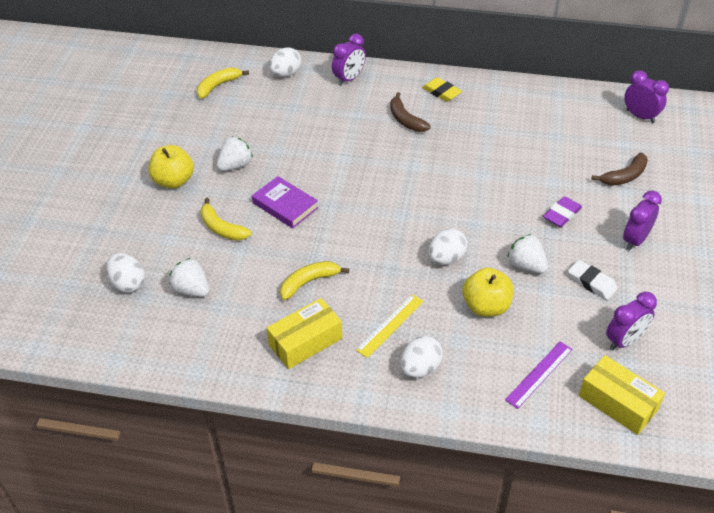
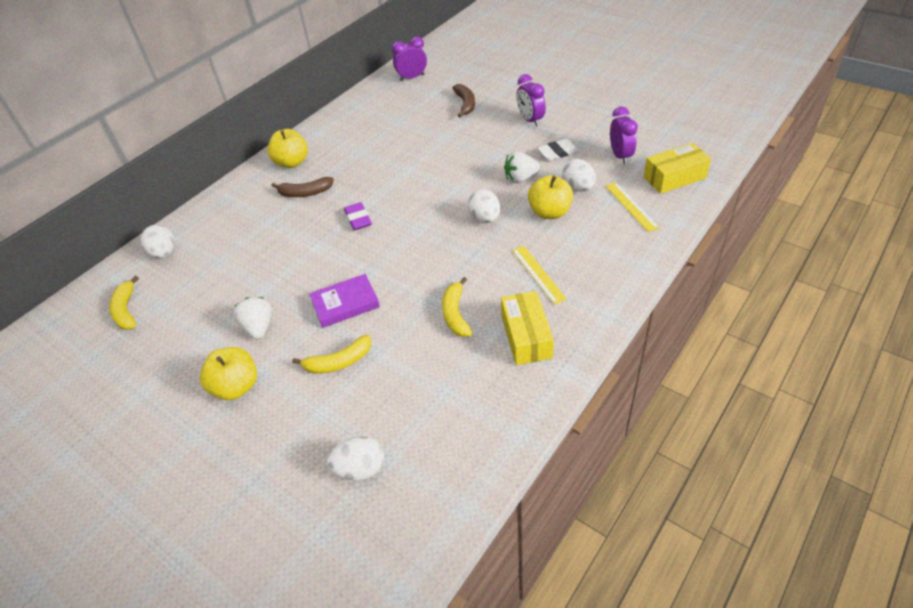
camera: 60 degrees left, 0 degrees up
(191, 290) = (407, 410): white strawberry -> none
(349, 79) = (217, 212): purple clock -> none
(420, 368) = (594, 269): white egg -> white egg (578, 187)
(441, 92) = (292, 162): yellow eraser -> yellow apple
(539, 374) = (631, 206): purple ruler -> yellow ruler
(561, 214) = (481, 144): purple eraser -> purple eraser (358, 219)

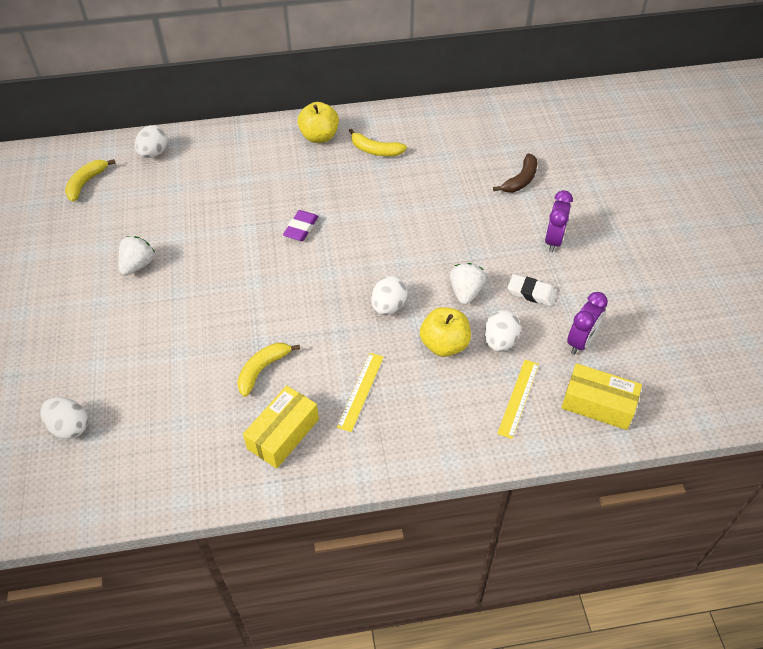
camera: 40 degrees right, 5 degrees up
(236, 387) = (77, 299): yellow apple -> none
(305, 193) = (295, 173): brown banana -> none
(338, 362) = (149, 337): yellow banana -> yellow banana (375, 150)
(345, 304) = (207, 294): purple book -> none
(412, 78) = (512, 118): purple clock -> none
(520, 178) = (465, 292): white strawberry -> white strawberry turned 75 degrees clockwise

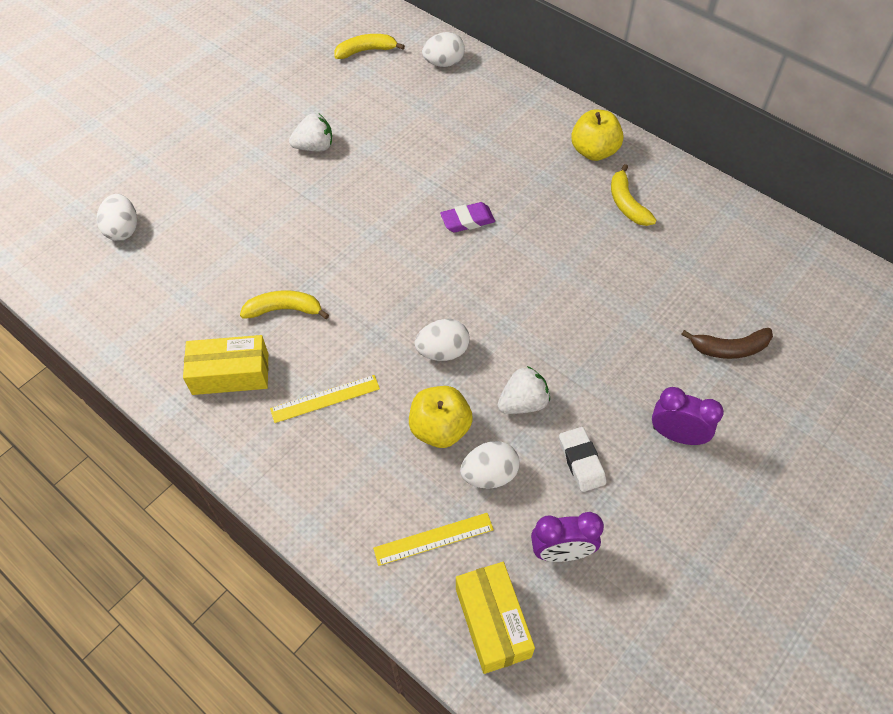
camera: 50 degrees right, 5 degrees up
(553, 240) = (676, 435): purple clock -> purple clock turned 45 degrees clockwise

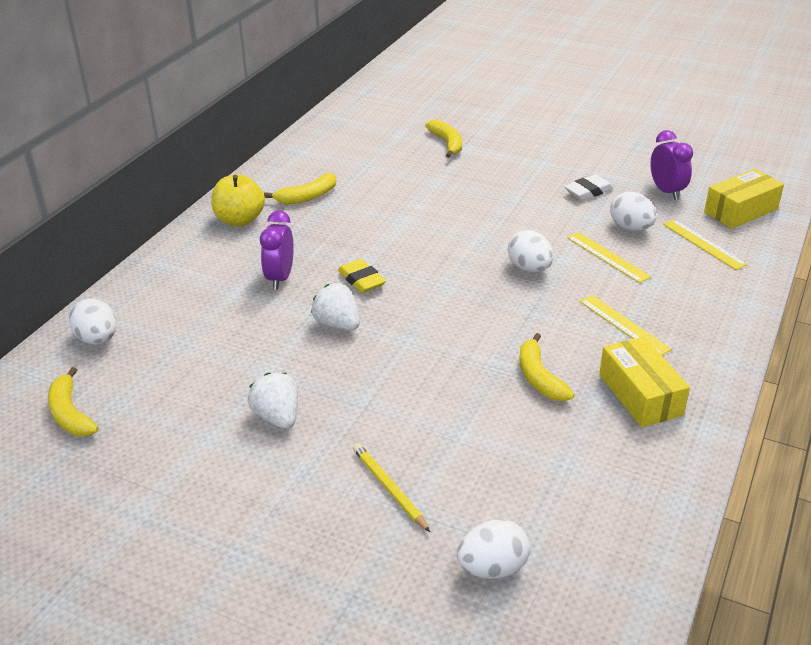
camera: 105 degrees left, 20 degrees down
(216, 193) = (389, 488): none -> yellow pencil
(440, 429) = (608, 257): yellow apple -> yellow ruler
(467, 220) = (361, 280): purple eraser -> yellow eraser
(523, 403) = (554, 222): white strawberry -> white strawberry (337, 324)
(676, 435) = (538, 158): purple clock -> purple clock (280, 278)
(729, 348) = (447, 143): brown banana -> yellow banana

